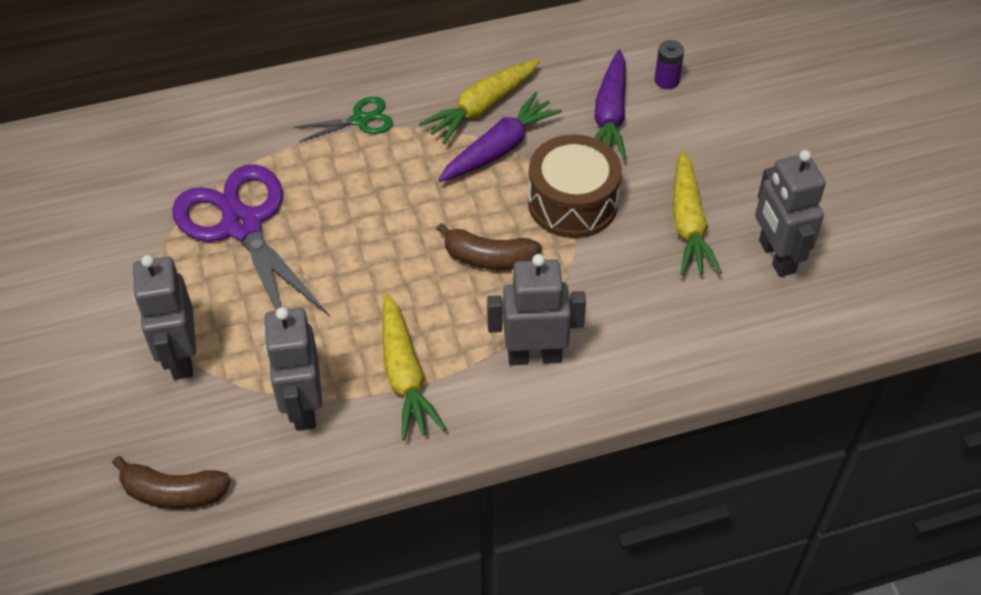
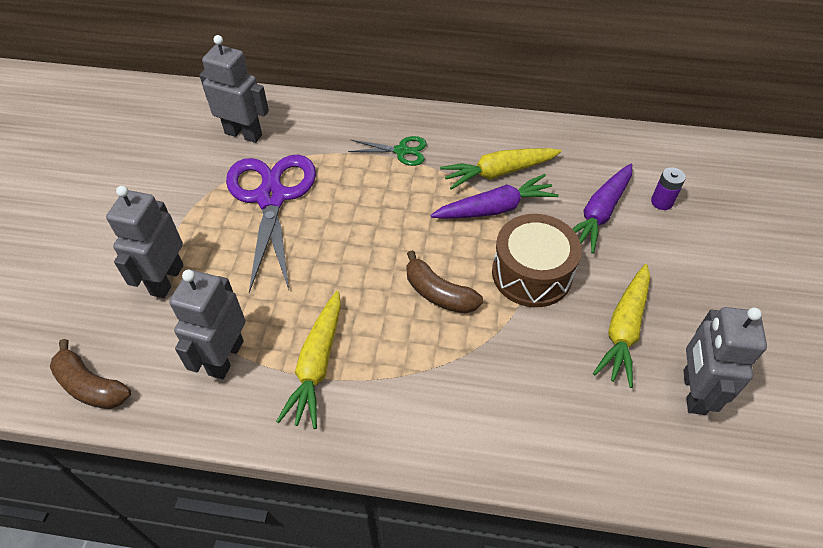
camera: 25 degrees right, 0 degrees up
(534, 355) = (430, 393): grey robot -> grey robot (243, 134)

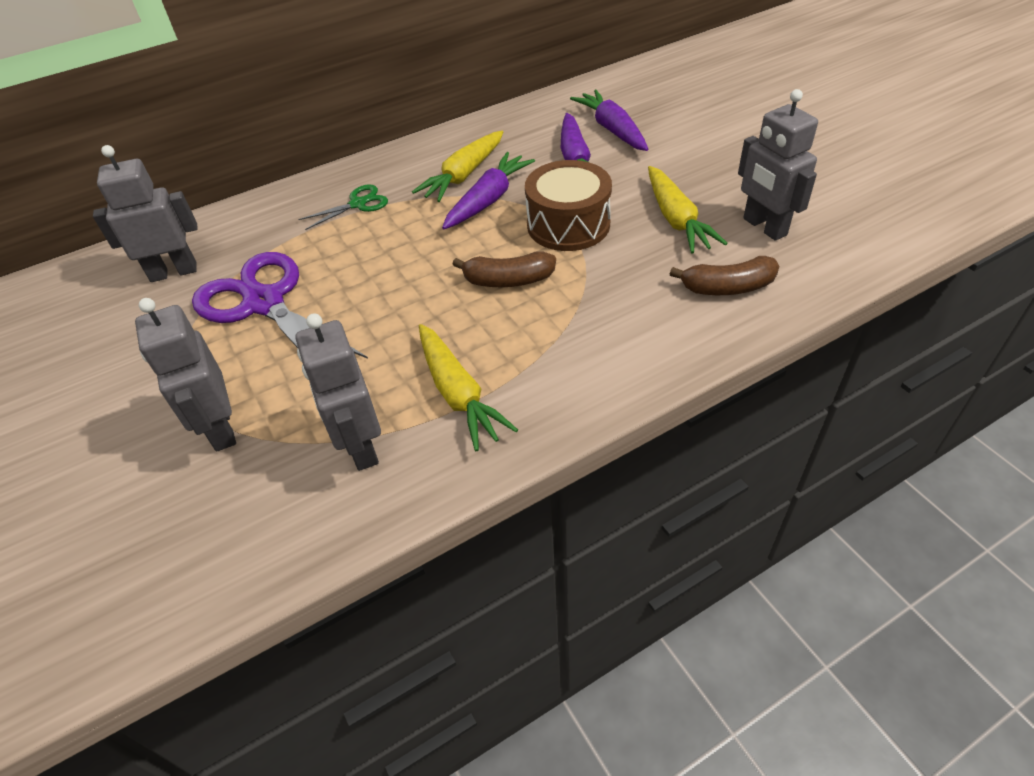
camera: 35 degrees left, 5 degrees down
(91, 386) = (233, 567): brown banana -> brown banana (728, 287)
(662, 202) = (612, 129): purple battery -> purple carrot

